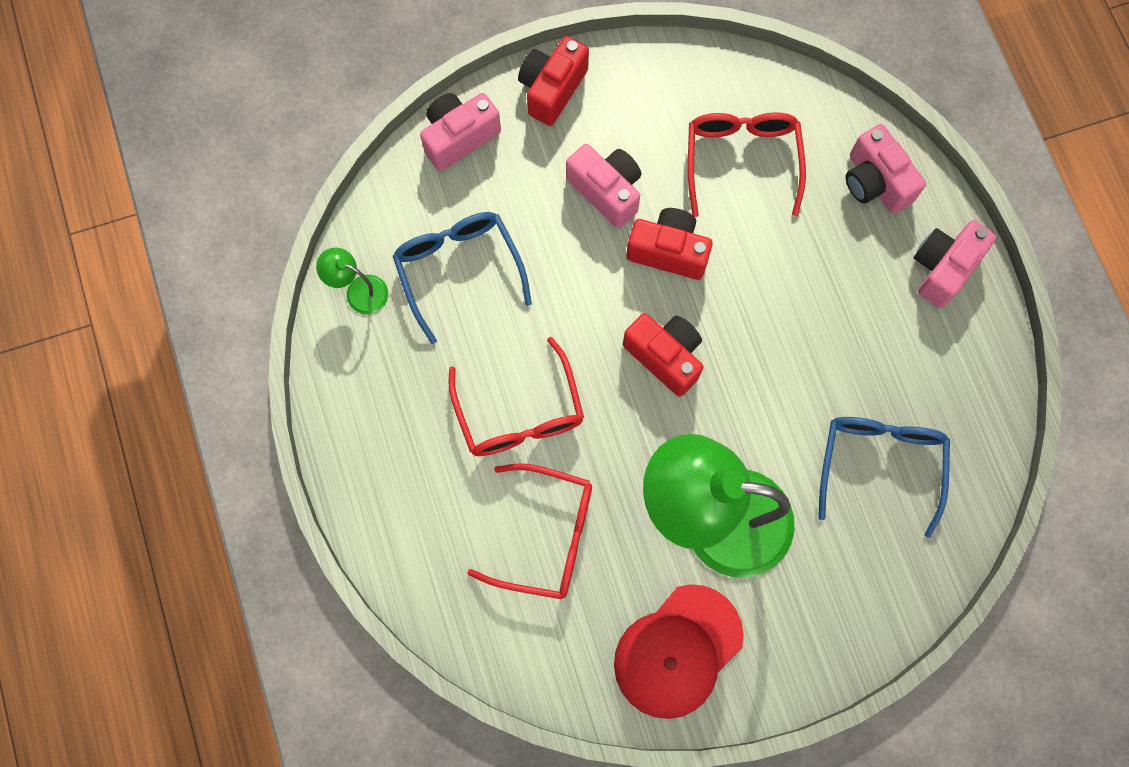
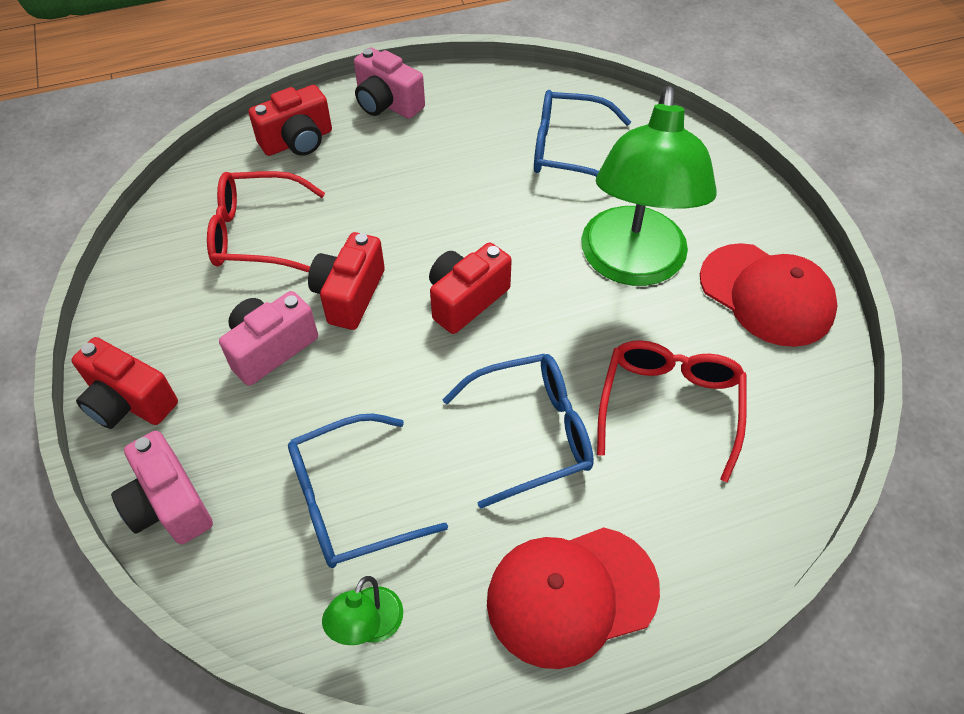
camera: 90 degrees left, 20 degrees down
(376, 438) = (571, 595): none -> red cap
(519, 413) = (532, 433): red glasses -> blue glasses
(875, 182) = (298, 141): pink camera -> red camera

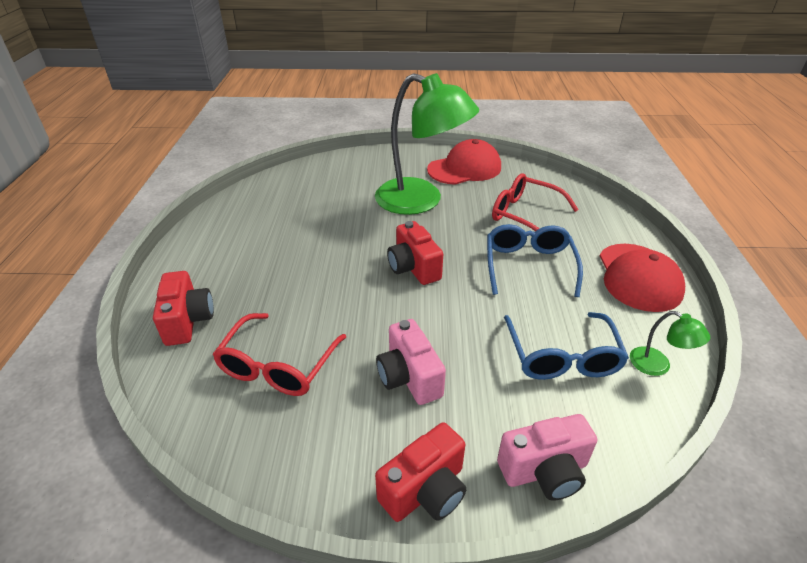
camera: 70 degrees left, 15 degrees down
(349, 295) = (378, 322): red camera -> none
(387, 104) = (193, 263): pink camera -> none
(567, 150) = (313, 199): blue glasses -> none

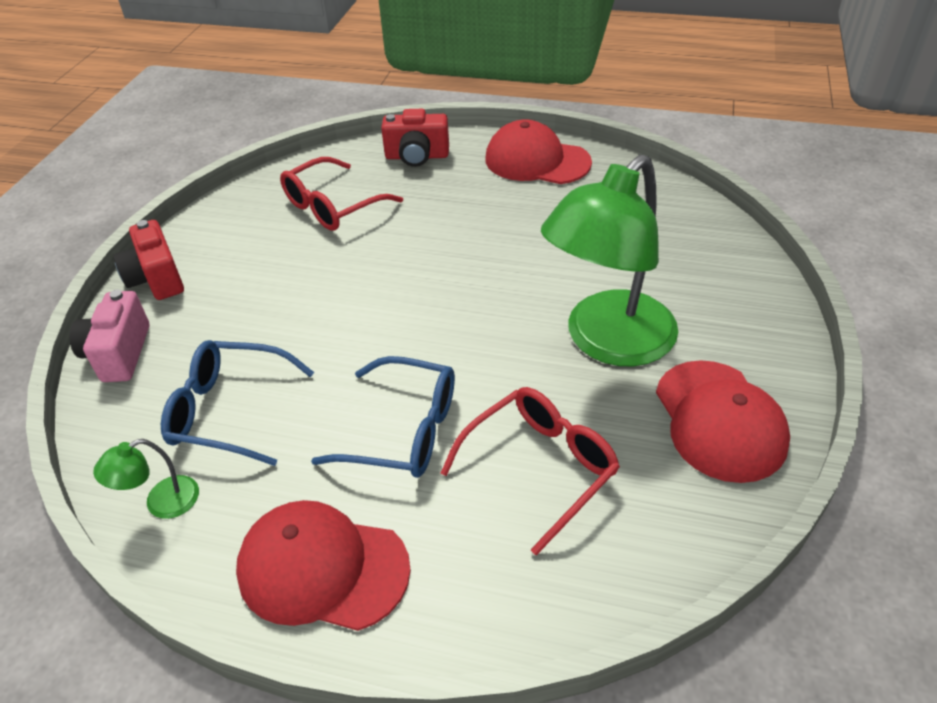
camera: 105 degrees right, 5 degrees up
(210, 245) = (537, 161): none -> red cap
(277, 366) = (332, 206): red glasses -> red glasses turned 75 degrees counterclockwise
(409, 377) = (272, 284): pink camera -> none
(413, 268) = (441, 310): red camera -> none

